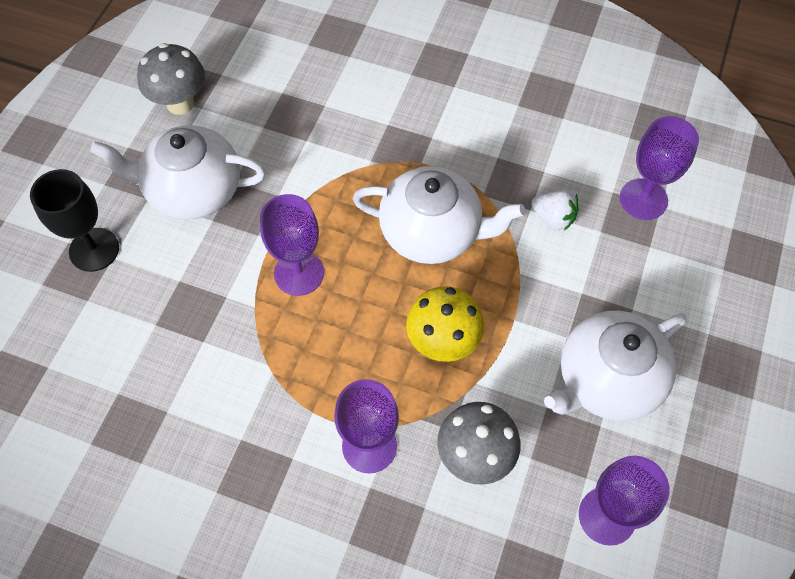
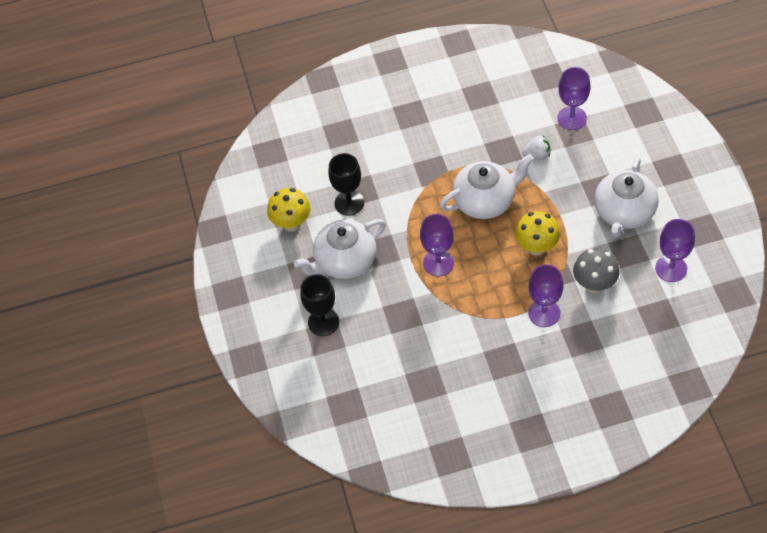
camera: 30 degrees left, 5 degrees down
(180, 103) = (292, 223): grey mushroom -> yellow mushroom
(267, 123) = (349, 203): none -> black goblet

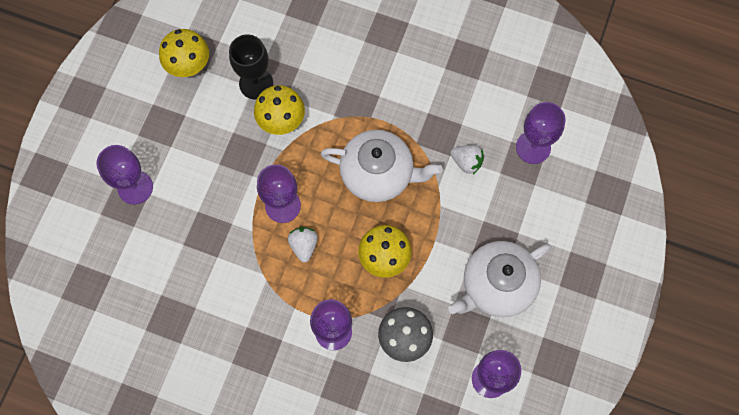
camera: 30 degrees right, 15 degrees up
(323, 322) = (135, 187): black goblet -> purple goblet
(345, 261) = (203, 140): white teapot -> none
(389, 214) = (282, 122): none -> yellow mushroom
(475, 276) = (304, 245): none -> white strawberry

